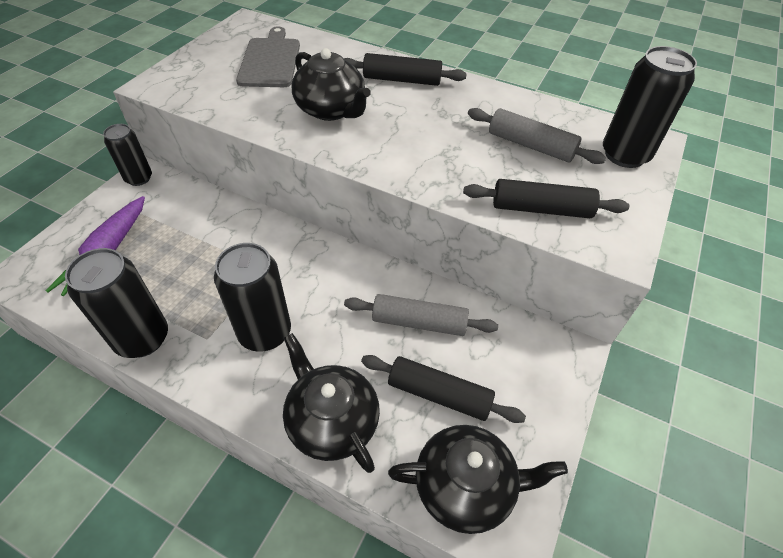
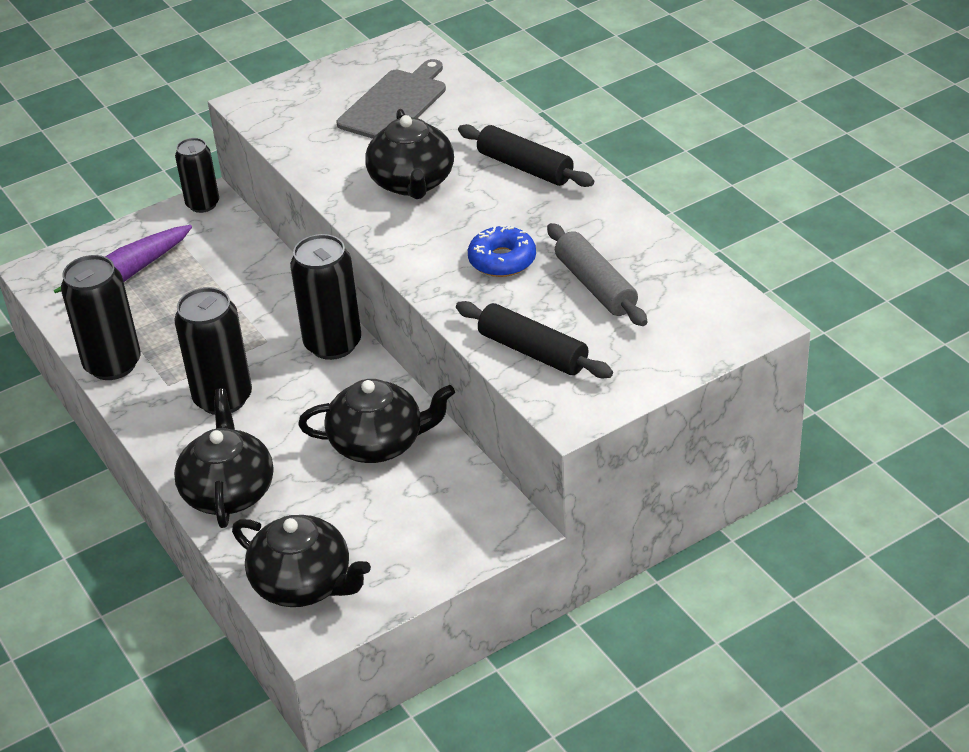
camera: 35 degrees right, 10 degrees down
(419, 322) = (379, 443): grey rolling pin -> black teapot
(439, 394) = (342, 509): black rolling pin -> none
(449, 147) = (502, 260): none -> blue donut
(624, 155) = (696, 328): black can -> black can (333, 344)

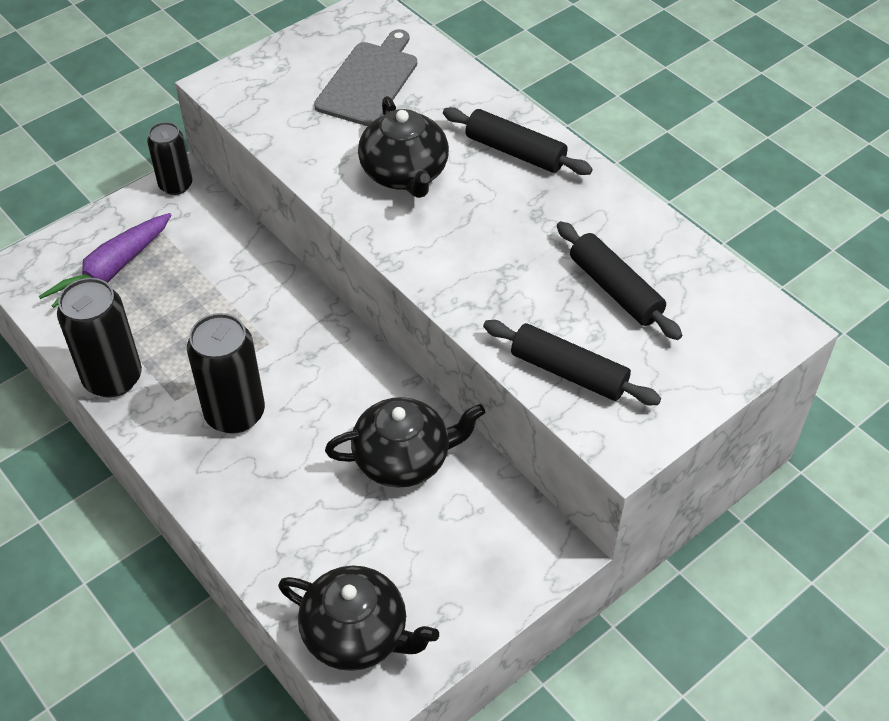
camera: 10 degrees left, 10 degrees up
(228, 491) = (259, 525): black teapot -> none
(333, 344) = (336, 343): black can -> none
(502, 260) = (514, 263): blue donut -> none
(596, 285) = (615, 289): grey rolling pin -> black rolling pin

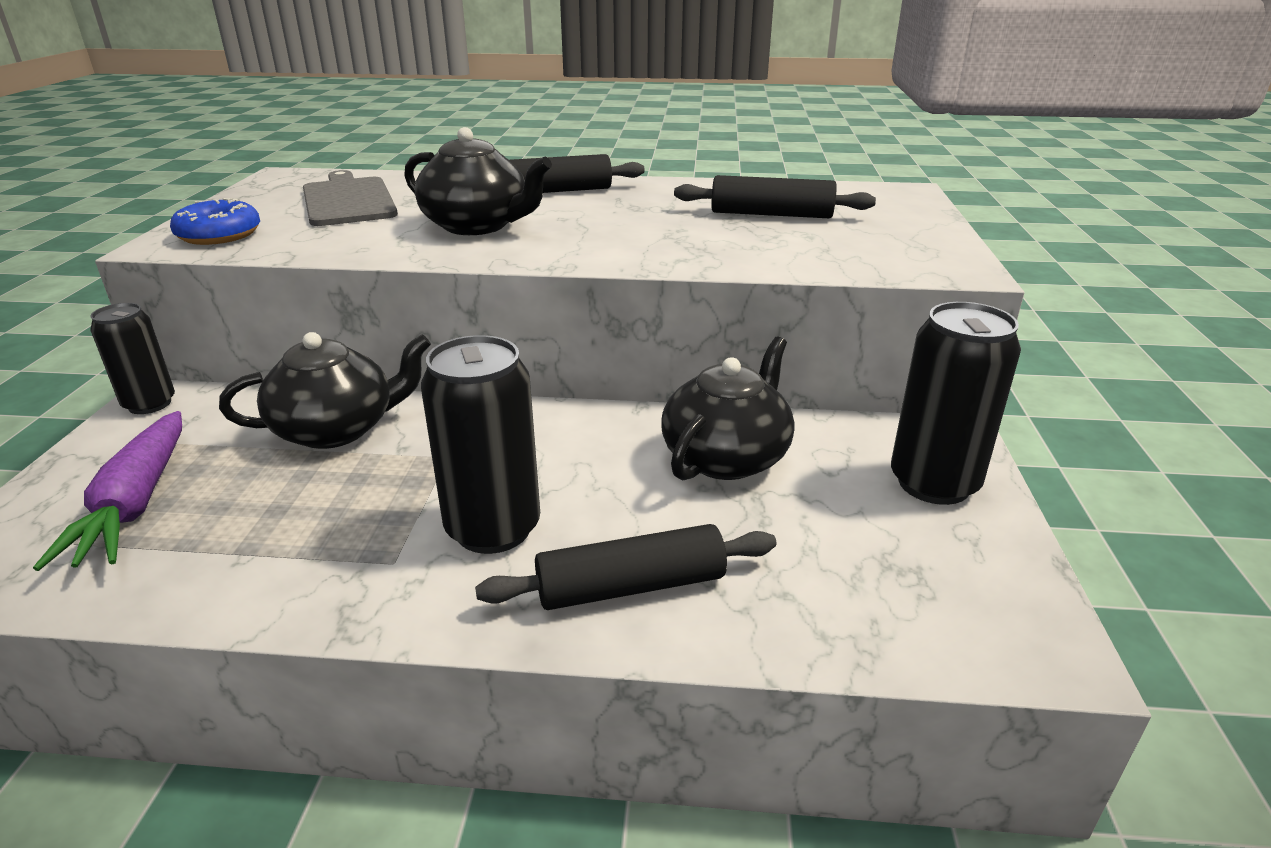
camera: 45 degrees left, 20 degrees down
(113, 378) = (267, 594): black can -> black can (933, 483)
(255, 89) = (219, 235): none -> blue donut
(357, 634) = (938, 614): black teapot -> black teapot (337, 429)
(569, 372) = (835, 256): black rolling pin -> black rolling pin (631, 586)

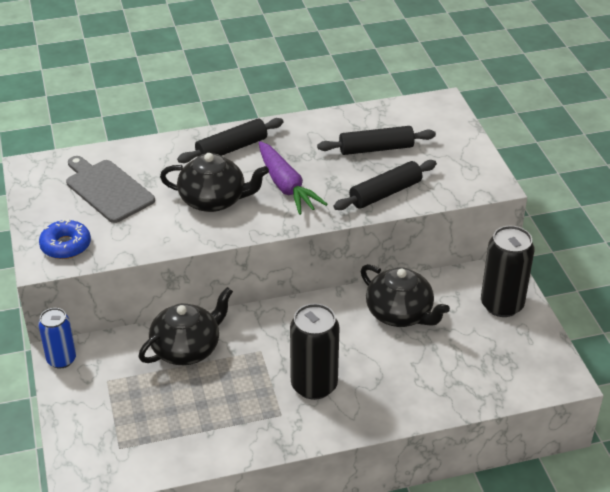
camera: 20 degrees left, 10 degrees up
(136, 503) = (126, 420): purple carrot -> purple carrot (286, 185)
(150, 404) = (61, 359): black can -> blue can
(631, 586) = (392, 396): black rolling pin -> black rolling pin (385, 193)
(726, 457) = (400, 314): black teapot -> black teapot turned 120 degrees clockwise

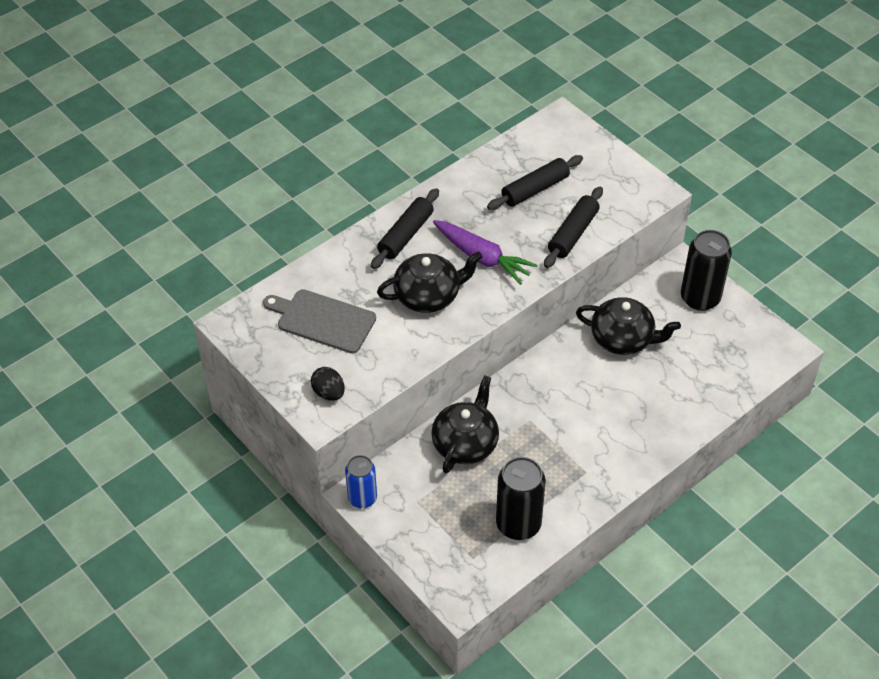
camera: 25 degrees left, 10 degrees up
(66, 245) = (329, 393): blue donut -> black egg
(314, 385) = (595, 434): black can -> black can (518, 524)

